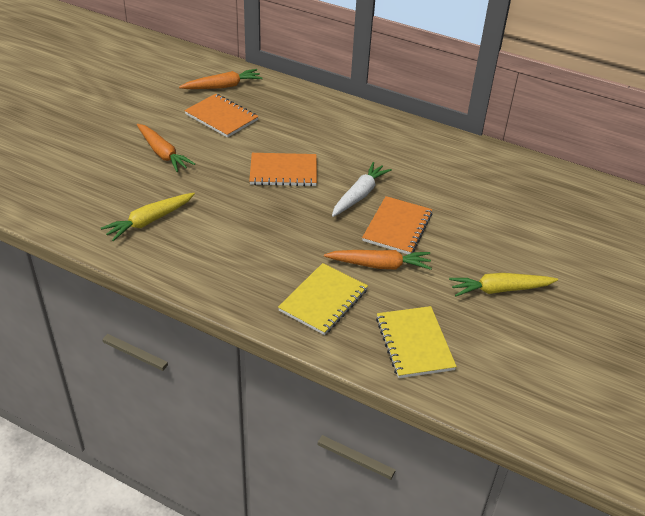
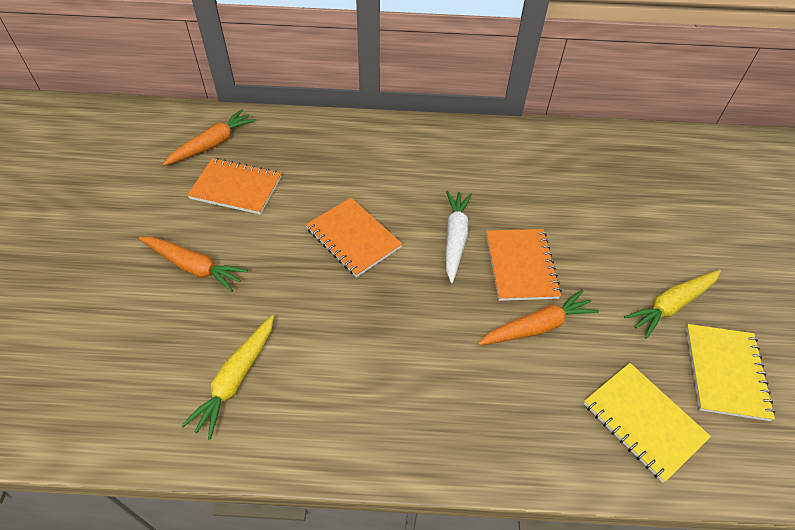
camera: 25 degrees left, 10 degrees up
(283, 171) = (353, 238): orange notebook -> orange notebook turned 75 degrees clockwise
(323, 300) = (512, 406): yellow notebook -> yellow notebook (725, 372)

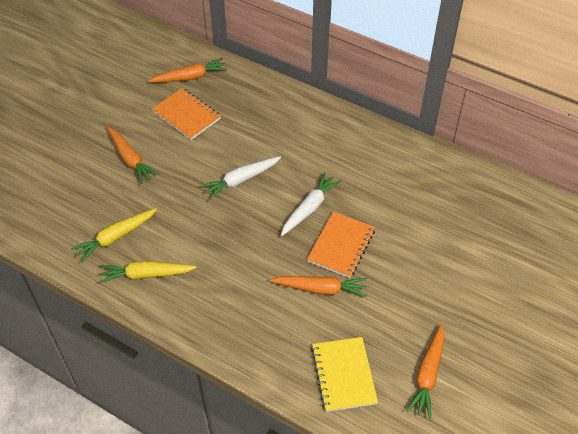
camera: 30 degrees right, 0 degrees up
(353, 238) = (240, 180): orange notebook -> white carrot
(671, 305) = (428, 317): yellow carrot -> yellow carrot (146, 274)
(725, 372) = (427, 375): yellow notebook -> orange carrot

